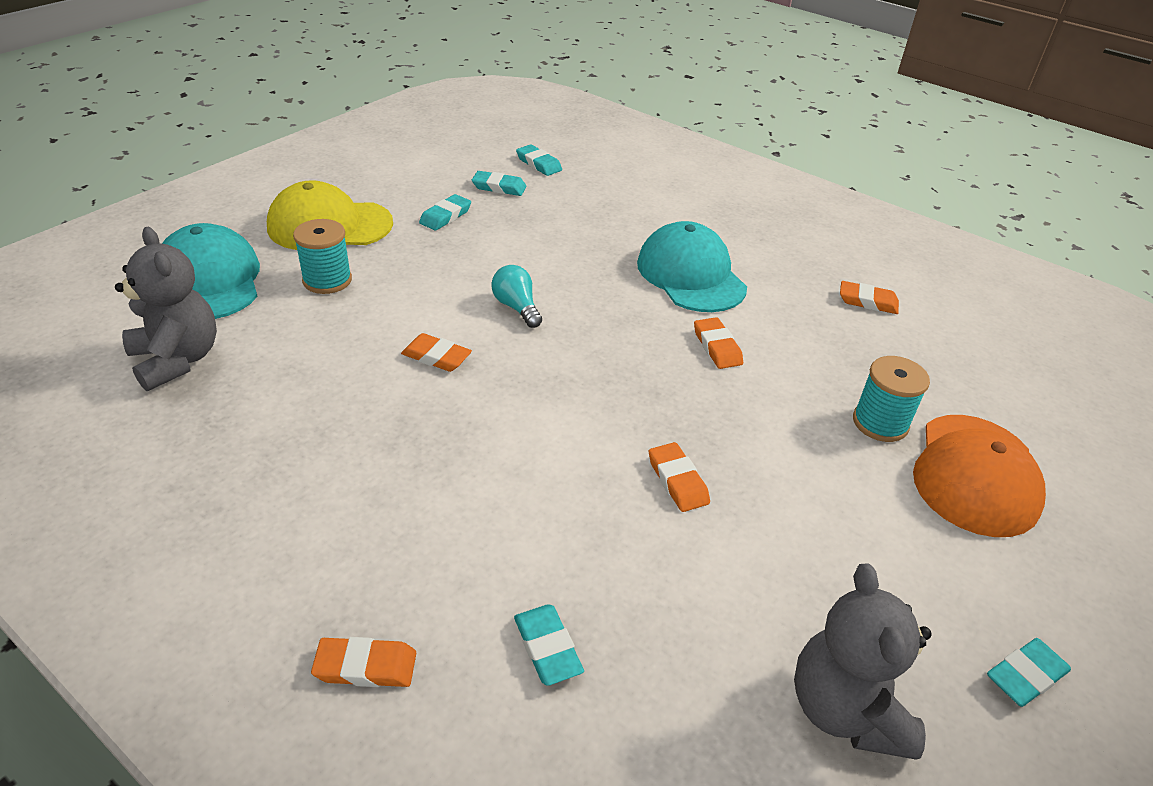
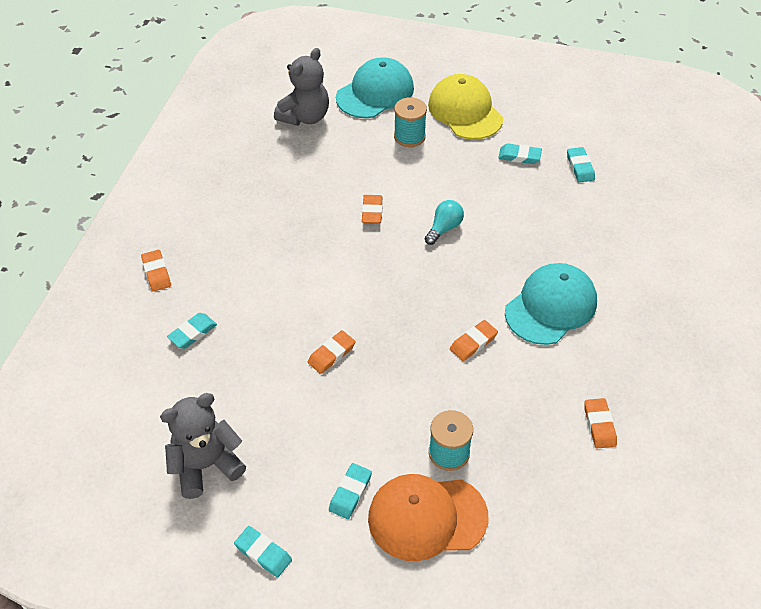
camera: 70 degrees right, 10 degrees up
(538, 164) = (633, 175): turquoise eraser -> turquoise eraser (350, 493)

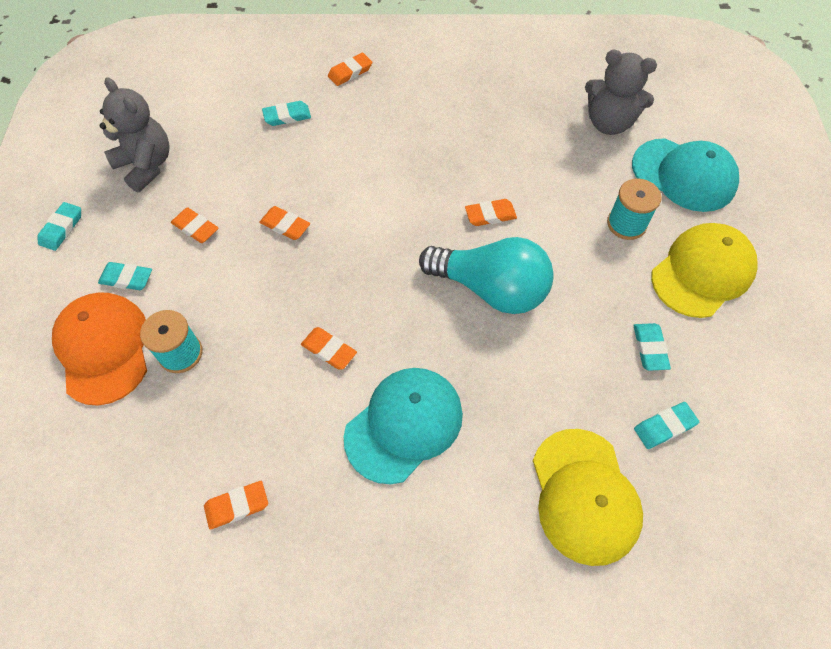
camera: 75 degrees right, 10 degrees up
(192, 333) = (287, 116): turquoise eraser -> turquoise eraser turned 45 degrees counterclockwise
(308, 427) = (195, 228): none -> orange eraser
(444, 228) = (490, 288): turquoise light bulb -> turquoise light bulb, size x2.11
(551, 306) = (404, 425): turquoise cap -> turquoise cap turned 75 degrees counterclockwise
(622, 220) = (584, 495): none -> yellow cap

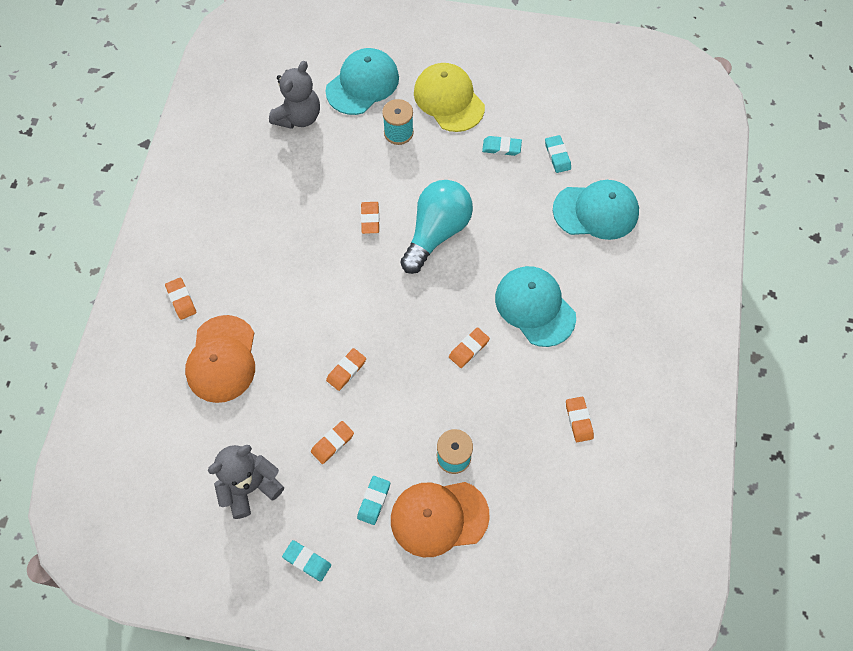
camera: 80 degrees left, 5 degrees up
(287, 116) = (222, 359): turquoise eraser -> orange cap
(584, 495) = (596, 211): yellow cap -> turquoise cap

